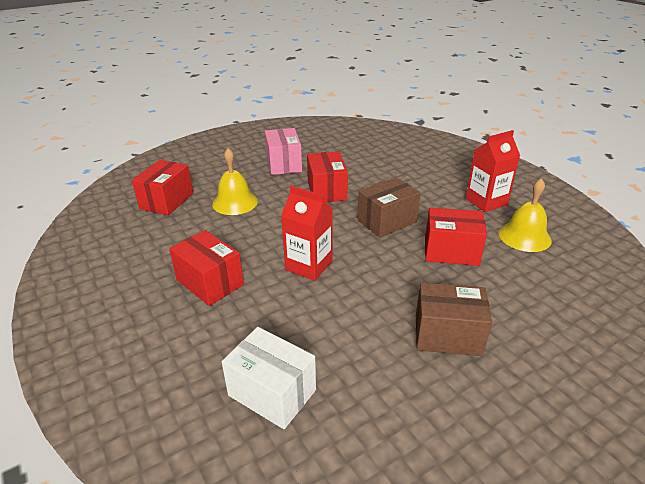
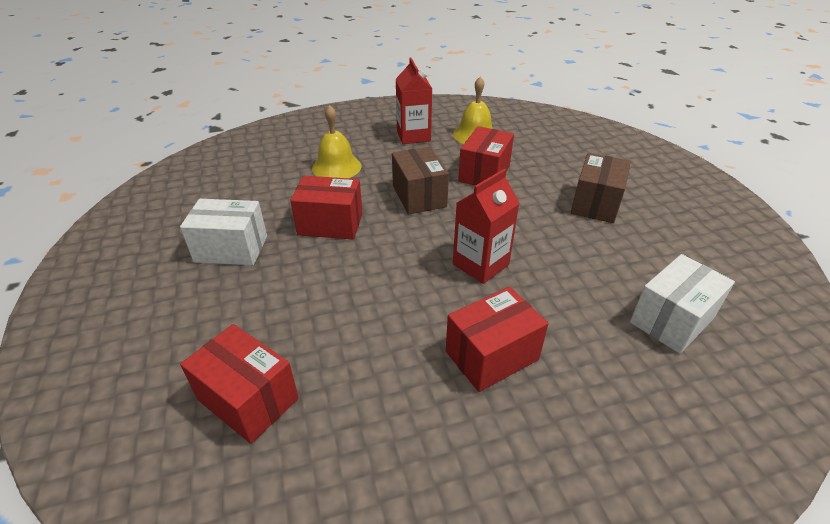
camera: 75 degrees left, 5 degrees up
(235, 202) = (307, 312): yellow bell -> yellow bell (336, 167)
(284, 164) = (231, 249): pink box -> white box

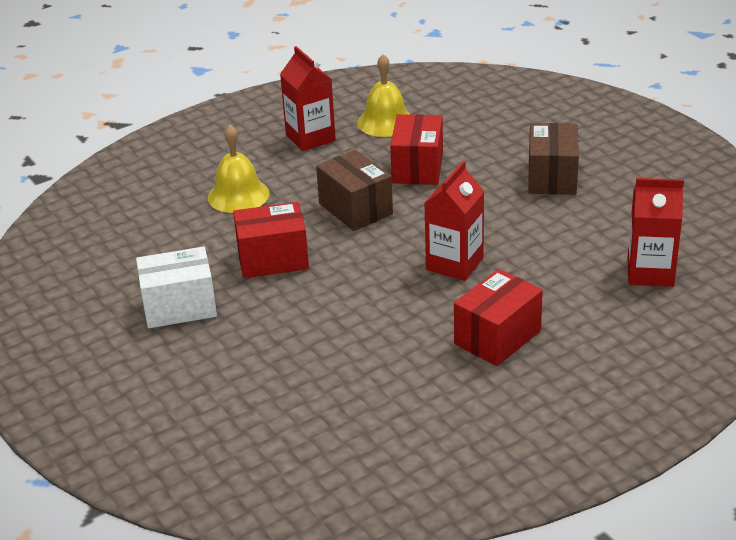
camera: 15 degrees left, 5 degrees down
(248, 399) = (294, 420): red box -> none
(671, 320) = (650, 272): white box -> red carton

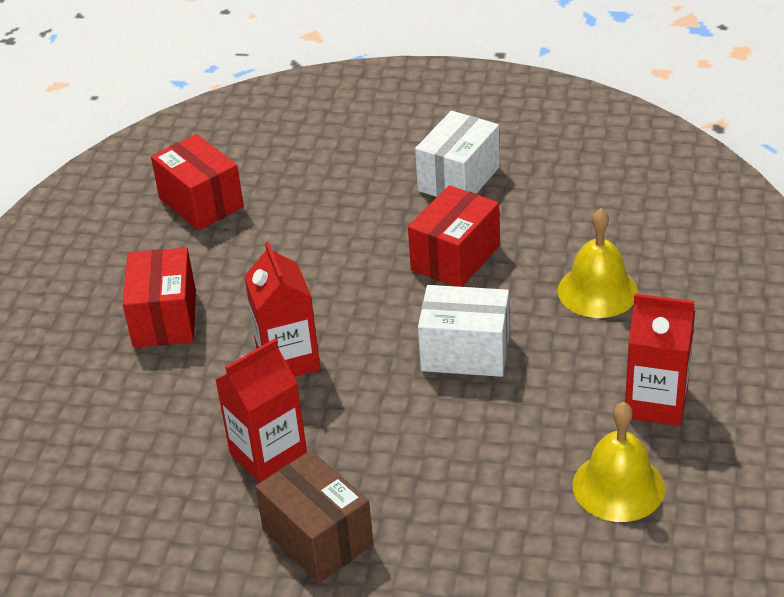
camera: 135 degrees right, 5 degrees up
(355, 209) = (465, 352): brown box -> white box
(417, 168) = (481, 445): red box -> red box (201, 203)
(650, 272) = (84, 477): red carton -> red carton (268, 455)

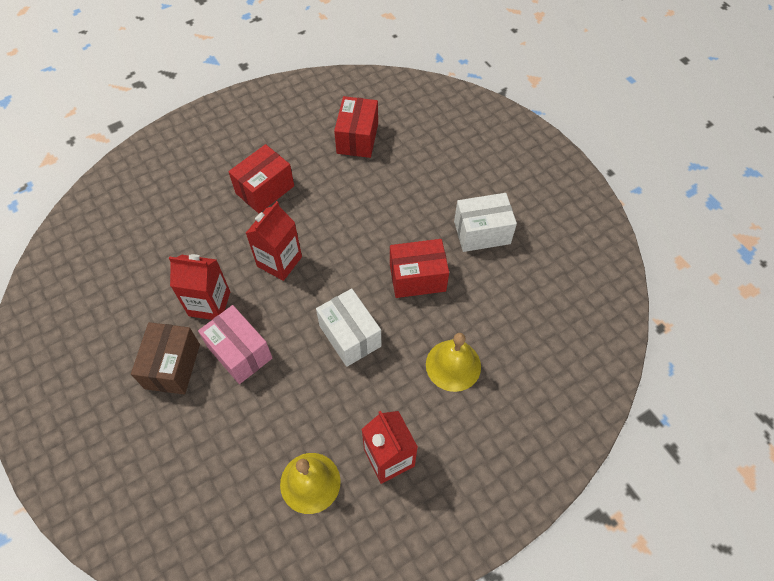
camera: 45 degrees right, 20 degrees up
(374, 462) = (240, 352): none -> pink box

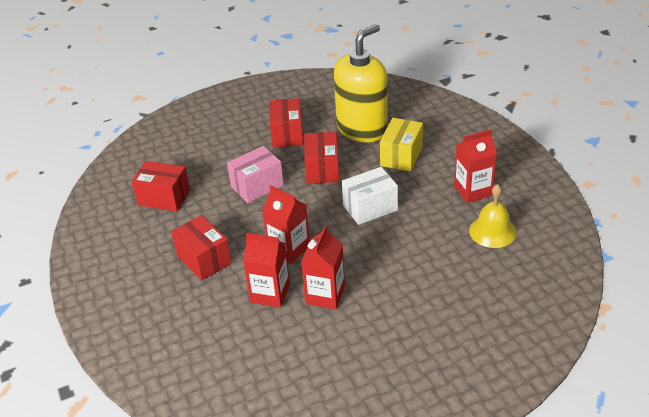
camera: 80 degrees left, 20 degrees down
(172, 366) = (387, 318): brown box -> none
(214, 254) = (270, 293): none -> red carton
(240, 352) = (378, 273): pink box -> pink box (257, 186)
(453, 365) = (401, 156): yellow bell -> yellow box
(482, 232) = (287, 134): white box -> red box
(505, 314) = (362, 129): none -> yellow soap dispenser

